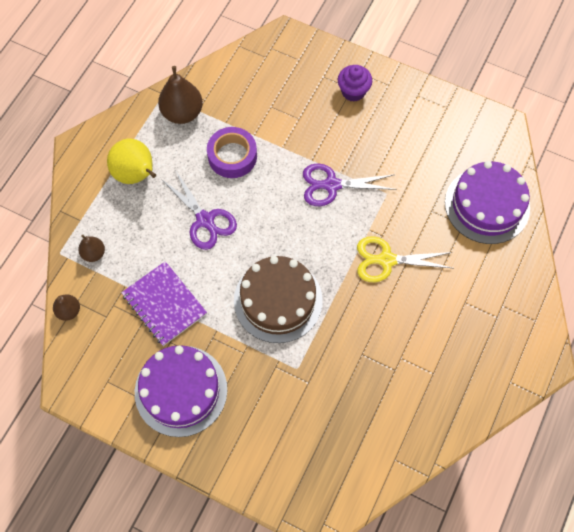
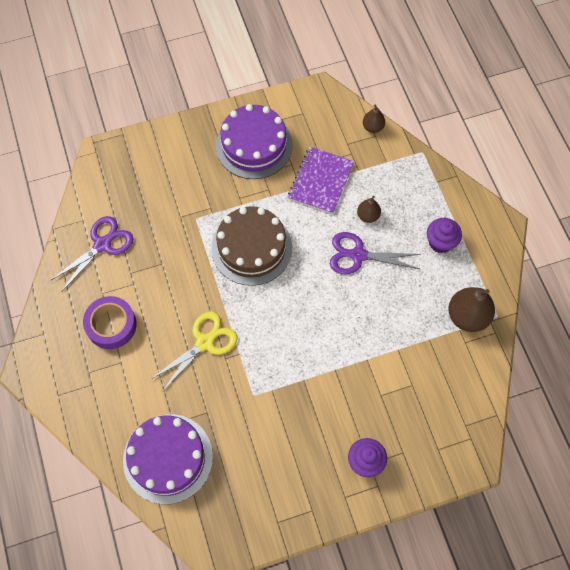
camera: 135 degrees right, 0 degrees up
(94, 253) = (401, 170): brown pear -> brown pear (368, 216)
(136, 175) = (440, 242): yellow pear -> purple cupcake
(164, 304) = (321, 181): purple notebook -> purple notebook turned 75 degrees counterclockwise
(232, 156) = (393, 317): purple tape -> purple tape (111, 325)
(332, 185) = (300, 363): purple scissors -> purple scissors (102, 245)

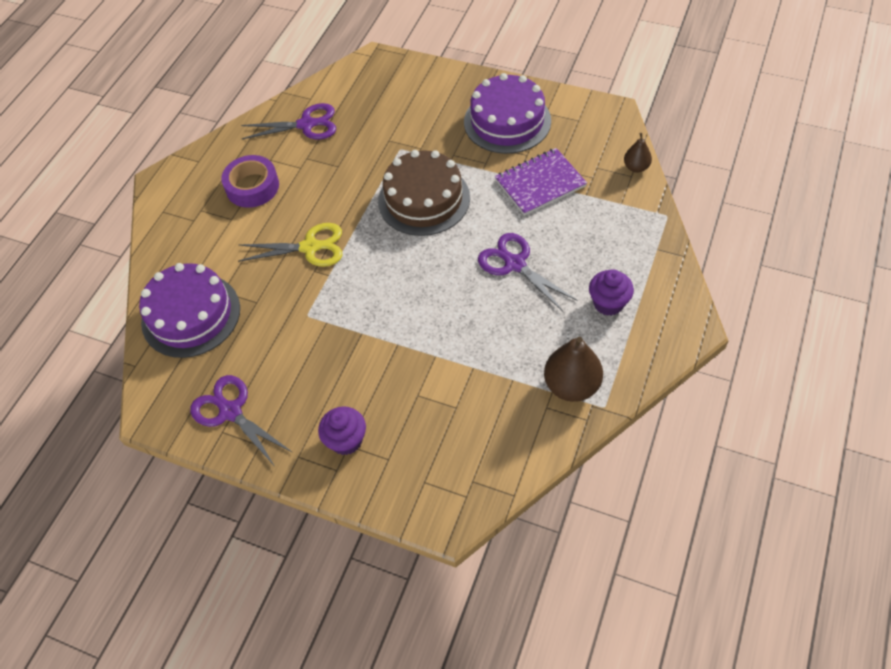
camera: 45 degrees right, 10 degrees down
(269, 504) = (230, 412): none -> purple scissors
(368, 216) = (557, 237): brown pear -> none

